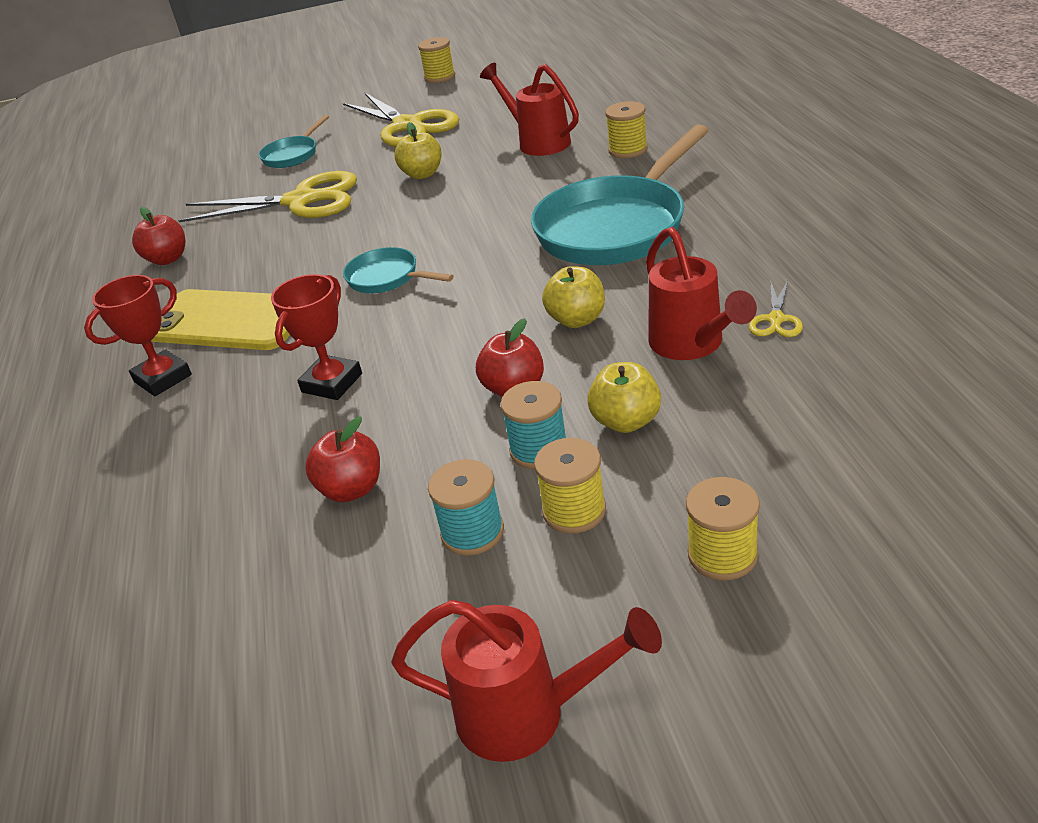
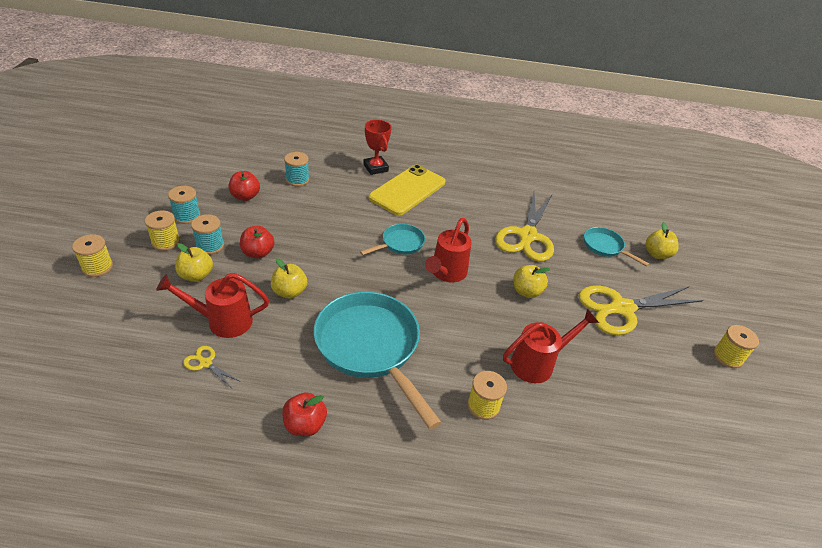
camera: 100 degrees right, 5 degrees up
(167, 259) = (492, 183): red apple -> red apple (305, 425)
(251, 451) = (297, 180): none -> turquoise spool
(288, 129) = (657, 254): none -> yellow apple
(332, 383) = (322, 207): red trophy -> none
(526, 713) = (101, 203): red watering can -> red watering can (446, 273)

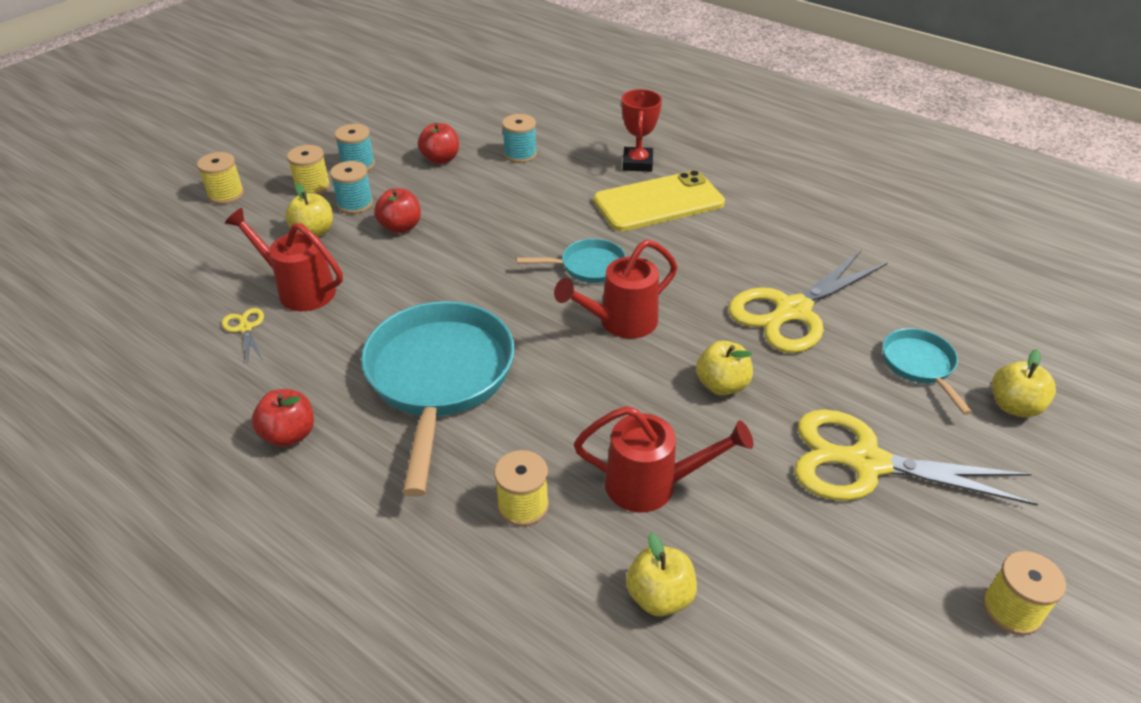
camera: 35 degrees right, 0 degrees up
(289, 292) = (399, 282): yellow apple -> yellow apple (659, 596)

